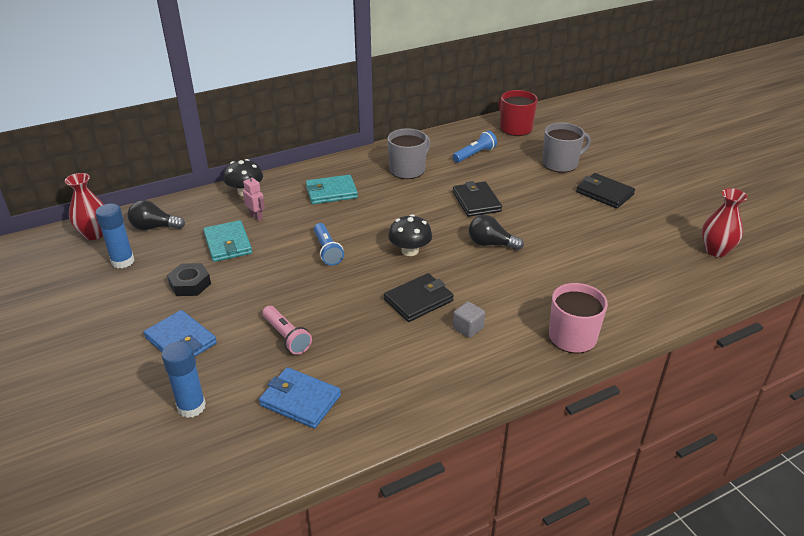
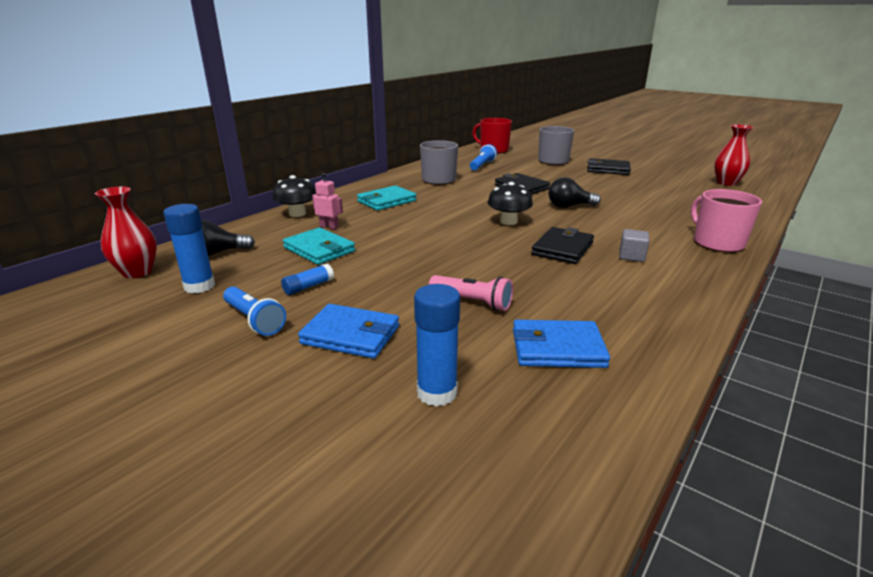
camera: 25 degrees left, 10 degrees down
(190, 284) = (308, 286): black nut -> blue glue stick
(327, 250) = (432, 235): blue flashlight -> blue flashlight (254, 320)

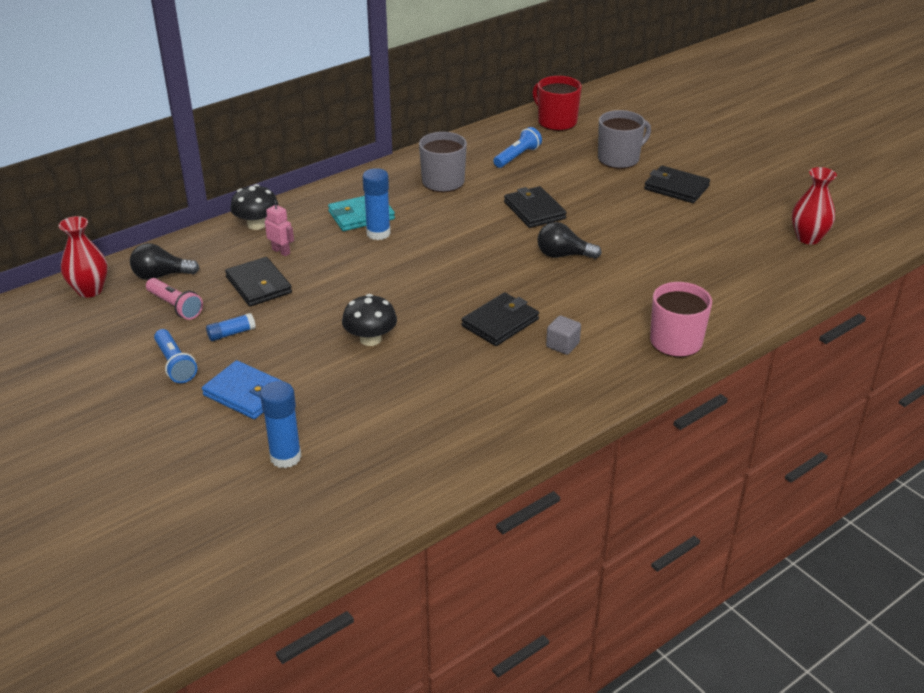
camera: 15 degrees right, 10 degrees up
(199, 286) = (139, 317): blue glue stick -> blue glue stick (378, 233)
(319, 249) = (258, 285): turquoise wallet -> black wallet
(472, 302) = (365, 376): pink flashlight -> pink flashlight (175, 306)
(508, 221) = (474, 271): black mushroom -> black mushroom (370, 339)
(557, 348) = (403, 436): blue wallet -> none

